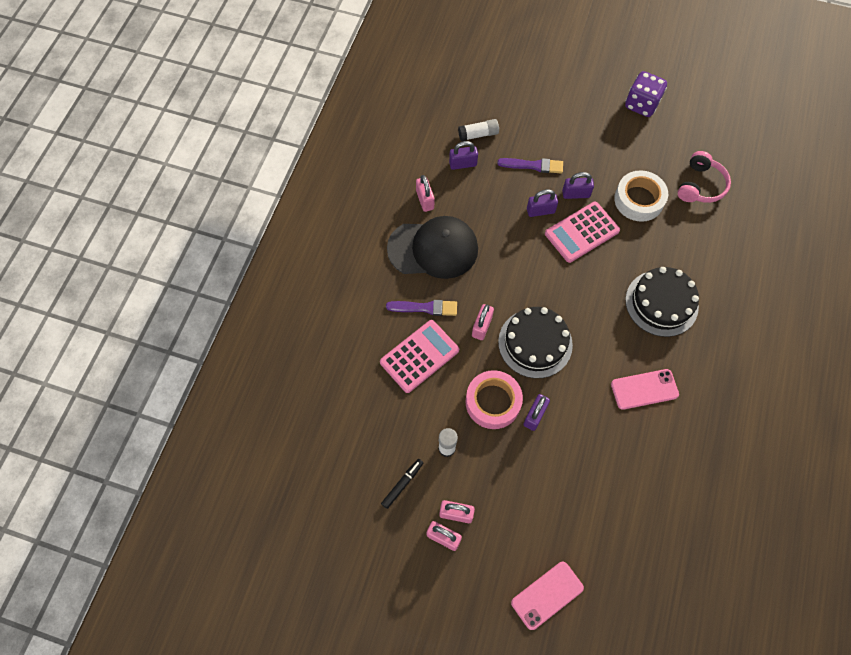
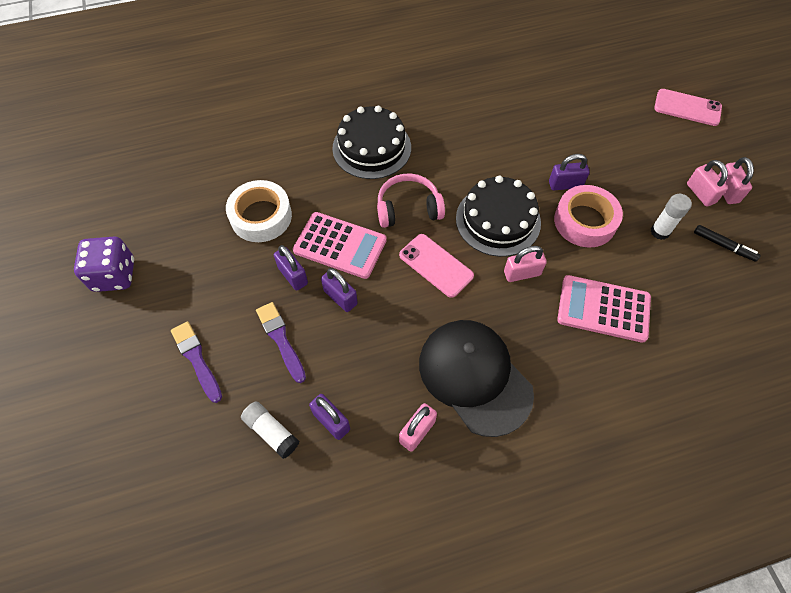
camera: 125 degrees left, 5 degrees down
(402, 484) = (723, 246): black marker -> black marker turned 150 degrees counterclockwise
(425, 308) = (549, 338): purple brush -> purple brush (196, 359)
(644, 389) = (468, 124): pink phone -> pink phone (436, 265)
(700, 185) = (206, 175): pink headphones -> pink headphones (408, 208)

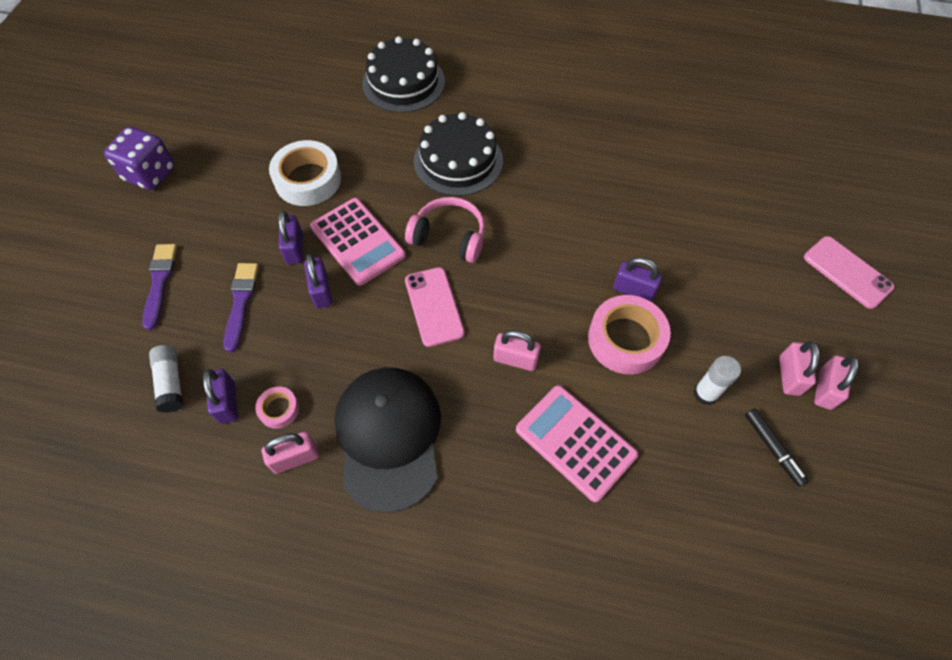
camera: 30 degrees right, 0 degrees up
(376, 403) = (279, 409): none -> pink tape
(498, 220) = (531, 292): black cake -> black cake (403, 82)

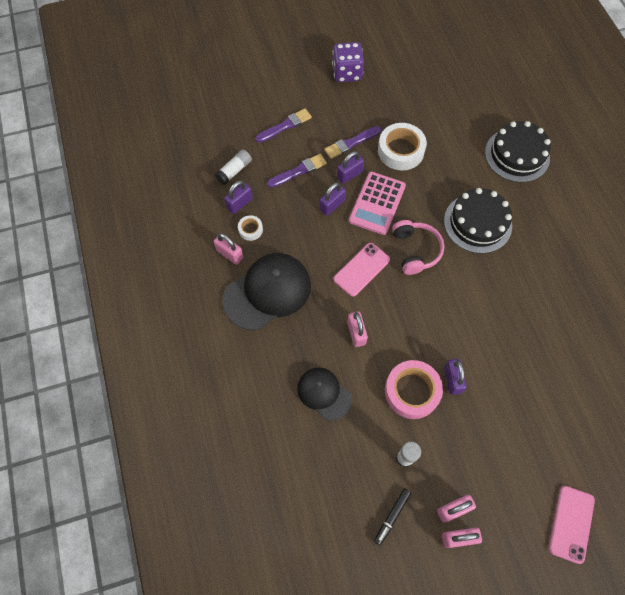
camera: 60 degrees right, 5 degrees up
(252, 223) = (351, 143): none -> purple brush
(279, 409) = (250, 229): pink tape -> white tape
(575, 442) = (324, 393): pink calculator -> black cap

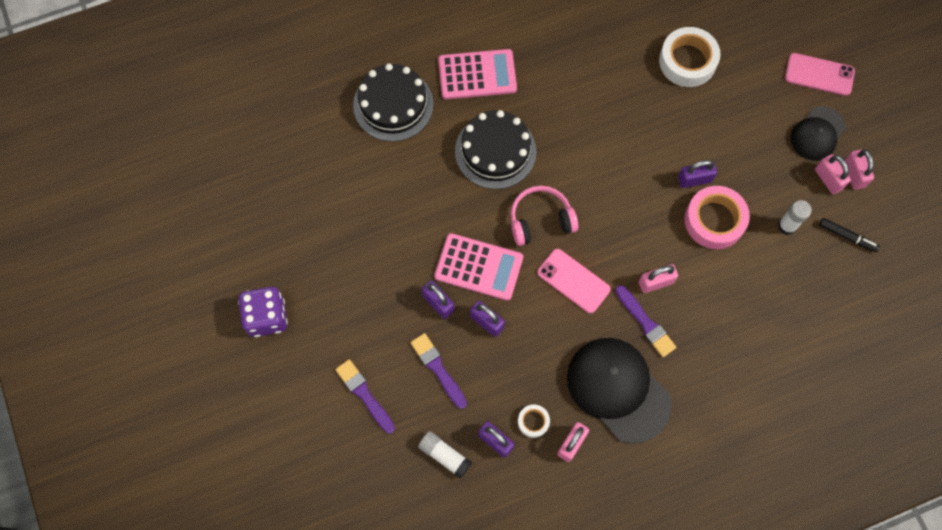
camera: 95 degrees left, 5 degrees up
(324, 393) = (732, 313): black cap -> black cap (817, 134)
(351, 143) = (388, 304): purple brush -> purple brush (645, 323)
(400, 151) = (396, 241): white tape -> white tape (687, 61)
(548, 215) = (477, 75): none -> pink calculator

